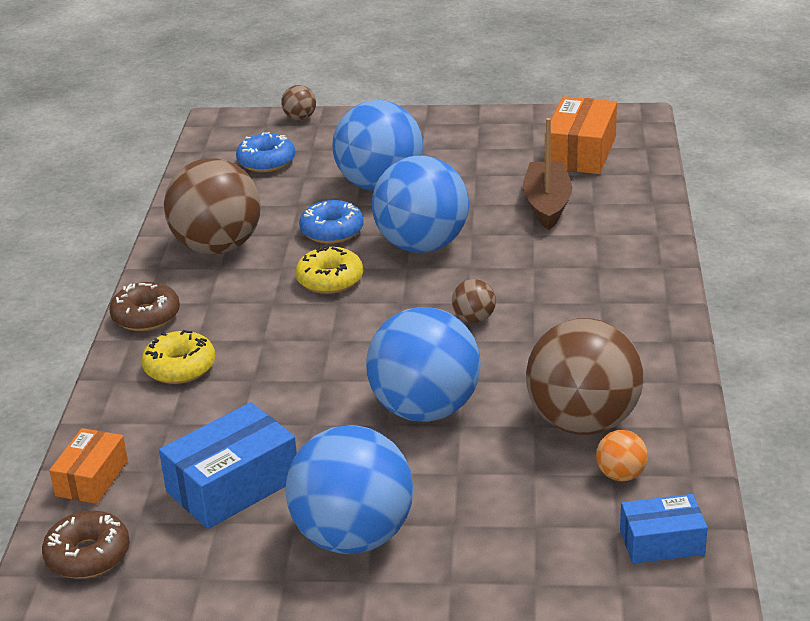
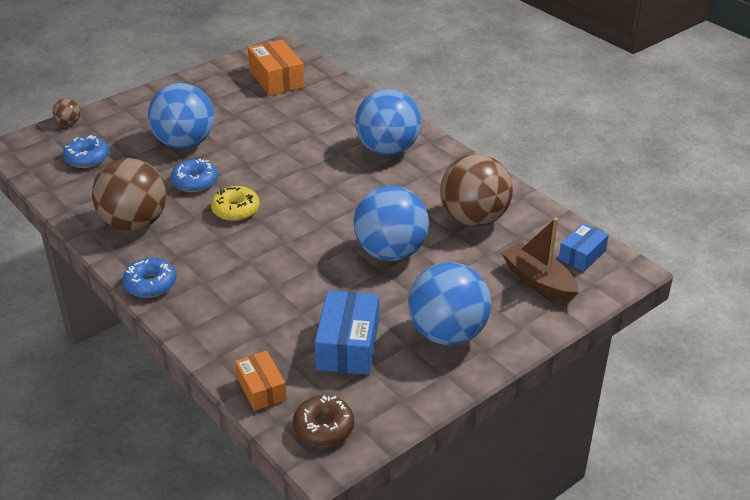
camera: 45 degrees left, 5 degrees up
(146, 316) = (150, 284): brown donut -> blue donut
(180, 367) = (219, 302): yellow donut -> none
(422, 245) = (261, 167): blue ball -> blue ball (387, 150)
(474, 319) = (348, 194): brown ball -> none
(547, 205) = (299, 115): brown boat -> brown boat (538, 281)
(620, 475) = (524, 235): orange ball -> none

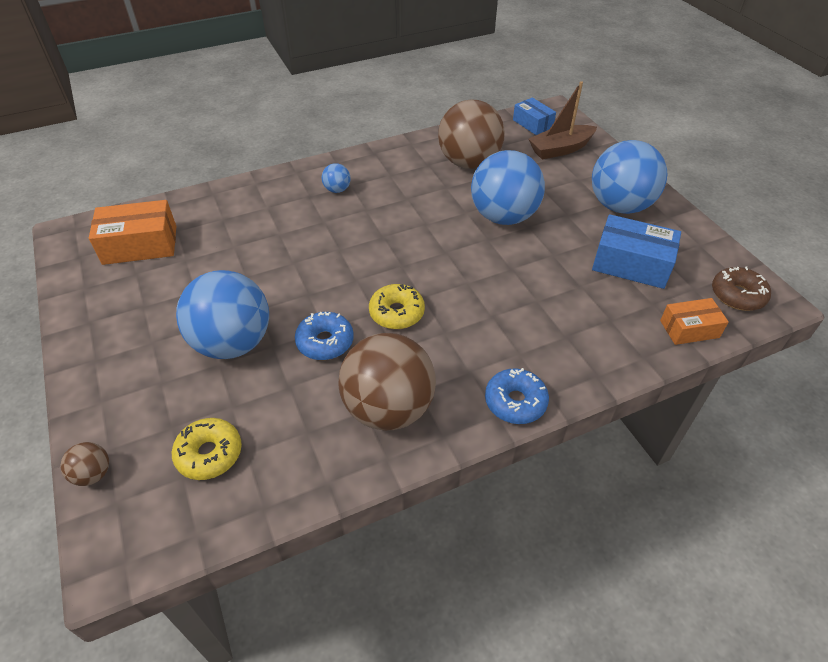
camera: 75 degrees left, 10 degrees up
(87, 158) = (209, 454): blue donut -> yellow donut
(387, 150) = (337, 190): blue ball -> blue ball, size x0.42

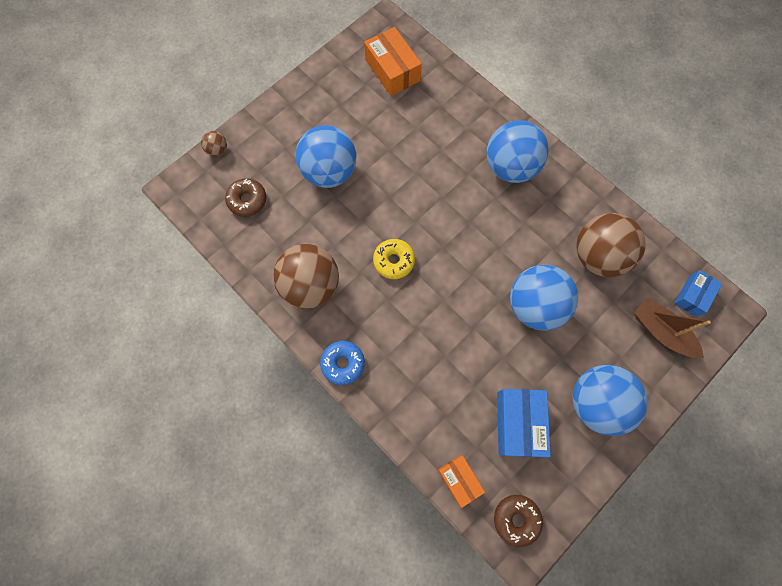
camera: 70 degrees right, 25 degrees up
(209, 454) = (247, 200): yellow donut -> brown donut
(325, 342) = (350, 226): blue donut -> none
(337, 190) = (510, 167): blue ball -> blue ball, size x2.36

